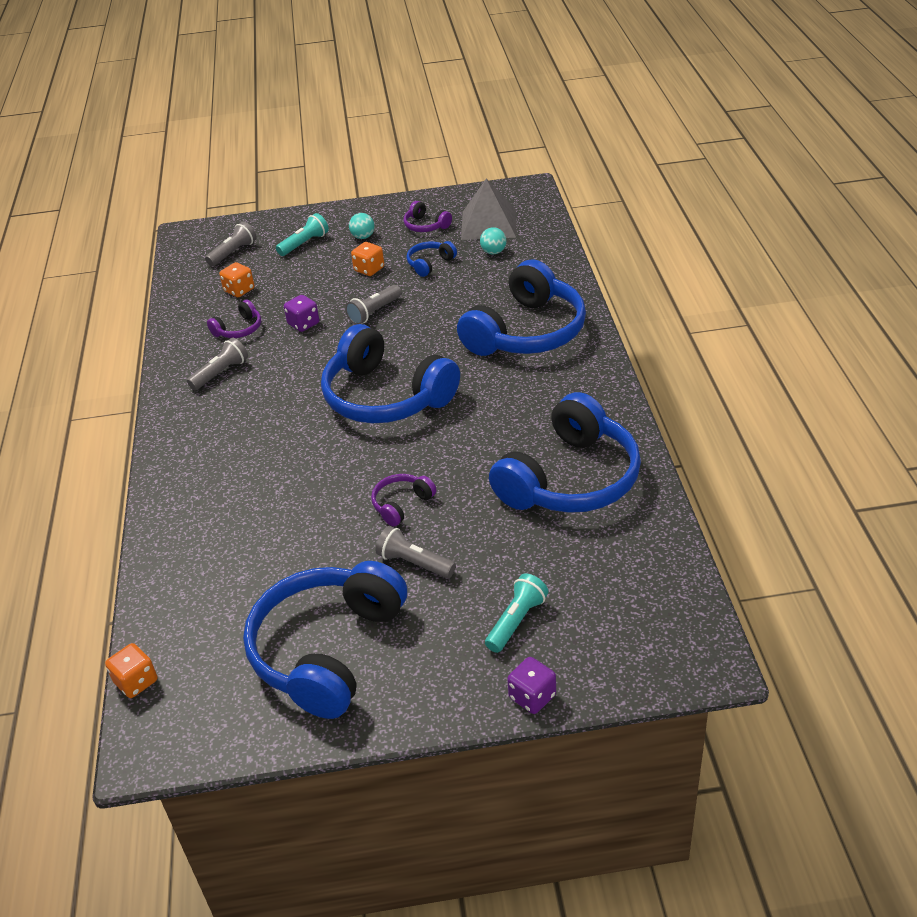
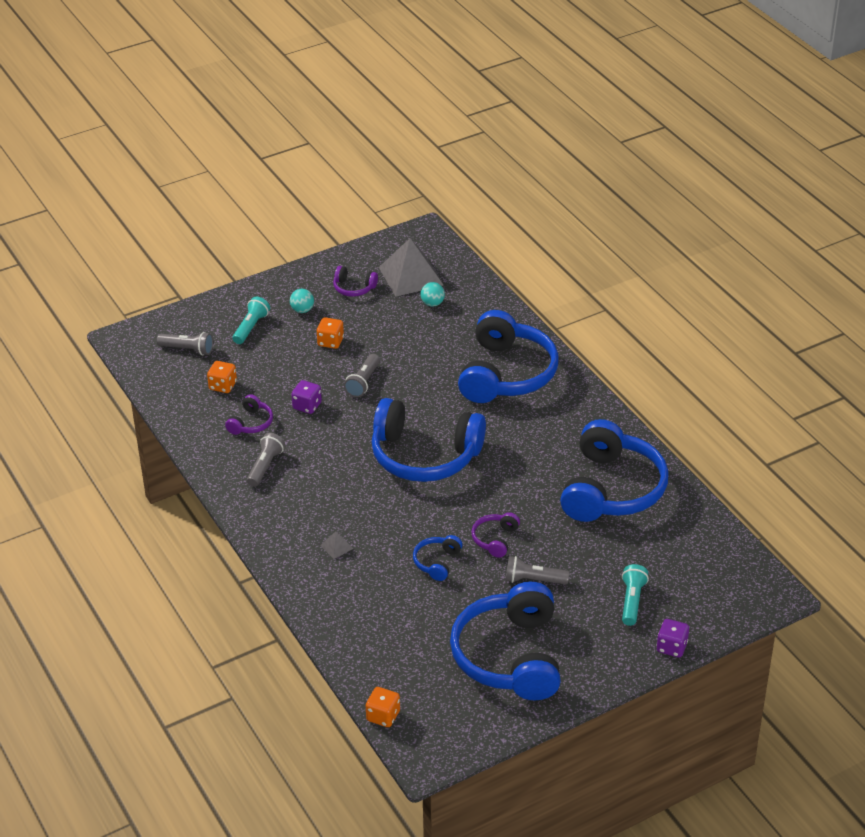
camera: 25 degrees left, 0 degrees up
(229, 471) = (336, 547): none -> grey pyramid
(233, 253) = (188, 349): grey flashlight -> grey flashlight turned 90 degrees clockwise
(430, 264) = (382, 326): blue headphones -> blue headphones (437, 562)

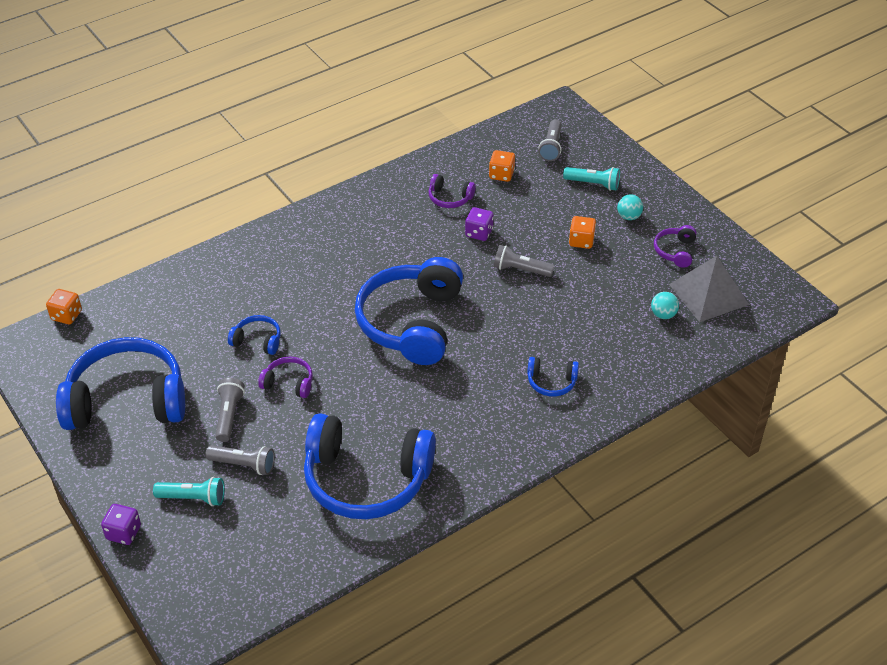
camera: 85 degrees right, 5 degrees up
(265, 466) = (389, 213): grey flashlight -> grey flashlight (244, 464)
(336, 547) = (281, 269): grey pyramid -> none
(506, 374) = (551, 382): blue headphones -> blue headphones, size x0.43

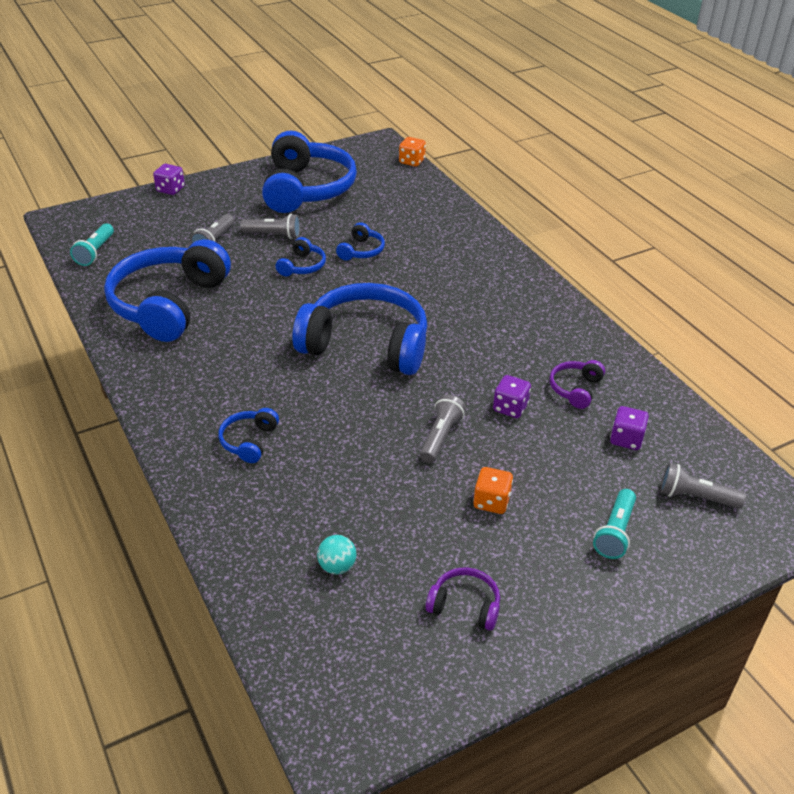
camera: 95 degrees right, 5 degrees down
(193, 498) = (190, 218): turquoise flashlight -> turquoise flashlight (95, 252)
(288, 383) = (302, 266): purple headphones -> blue headphones
(501, 175) = (626, 439): orange dice -> purple dice
(628, 217) = (543, 562): turquoise ball -> none
(708, 294) = (368, 629): grey pyramid -> none

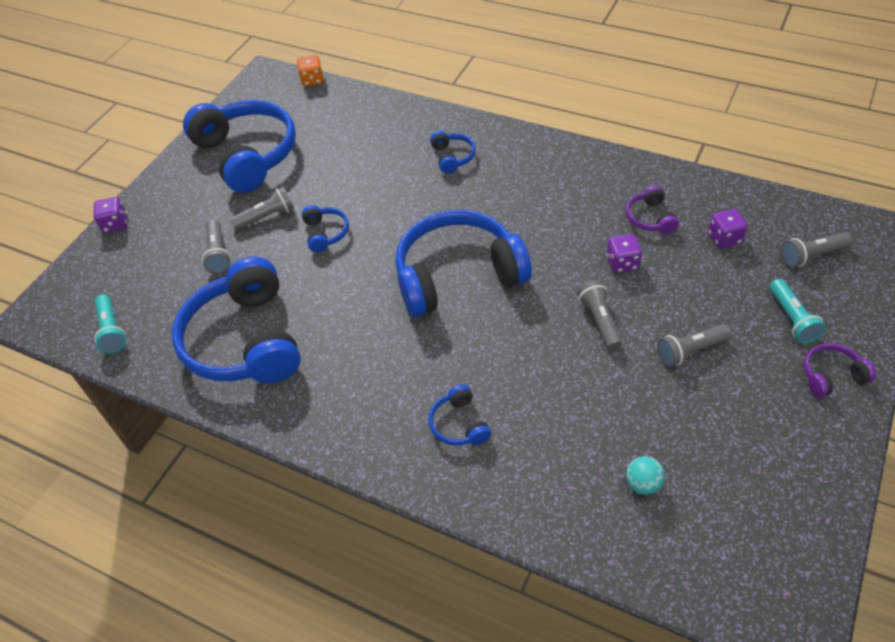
camera: 30 degrees left, 10 degrees up
(361, 251) = (360, 190): blue headphones -> blue headphones (452, 157)
(465, 605) = (760, 448): purple headphones -> purple headphones (831, 376)
(491, 502) = (690, 351): orange dice -> grey flashlight

